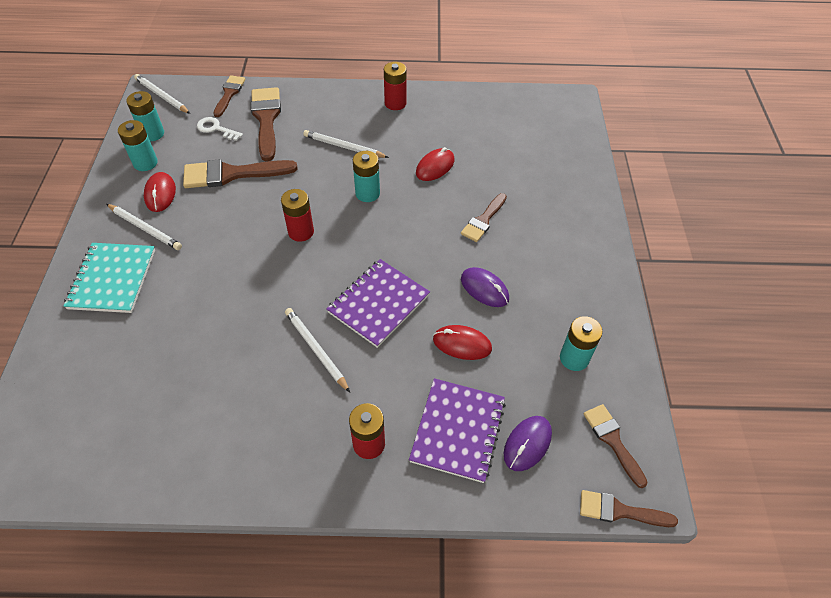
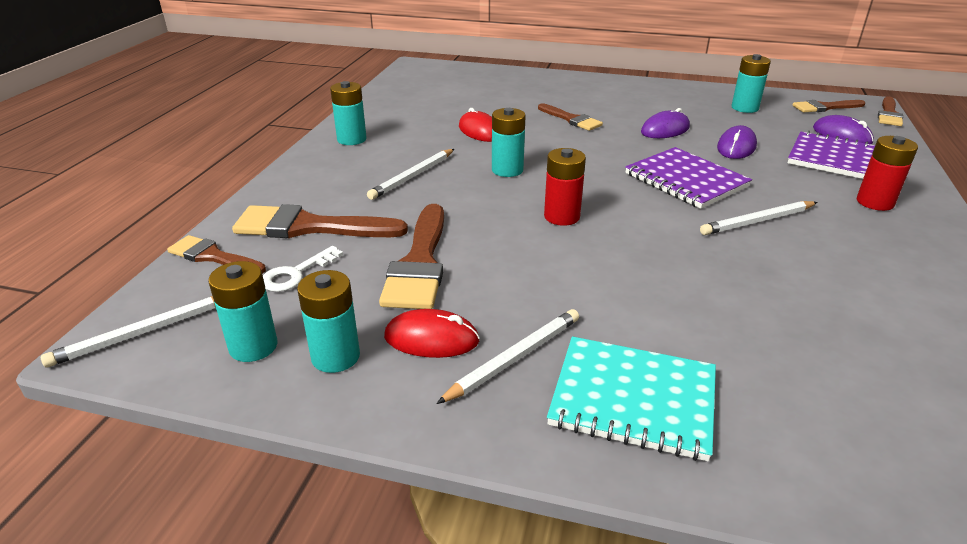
camera: 75 degrees left, 20 degrees down
(395, 103) = (351, 139): red battery -> turquoise battery
(462, 344) = (736, 147): red mouse -> purple mouse

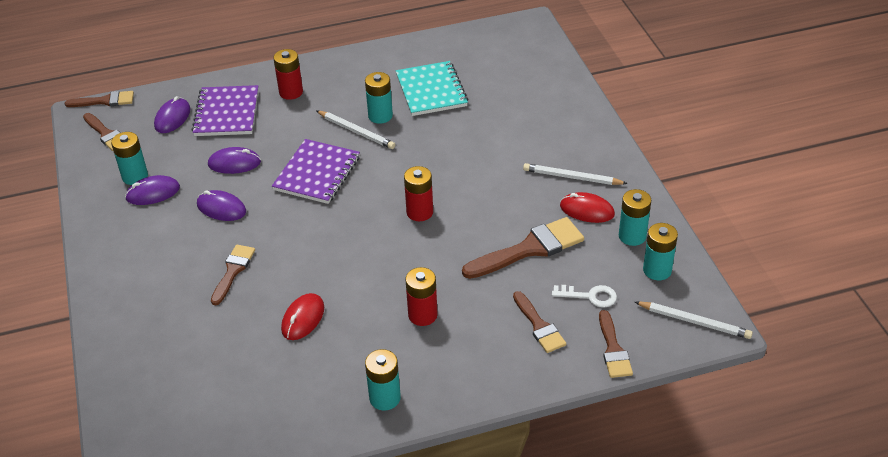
camera: 120 degrees left, 10 degrees up
(309, 227) = (539, 326): brown brush -> brown brush, size x0.61
(412, 176) = (422, 315): white pencil -> red battery
(431, 339) = (587, 210): red mouse -> red mouse turned 45 degrees counterclockwise
(507, 170) = (369, 267): turquoise battery -> turquoise battery (380, 116)
(633, 399) = (563, 134): turquoise notebook -> turquoise notebook (431, 90)
(713, 110) = (153, 193): none -> purple mouse

